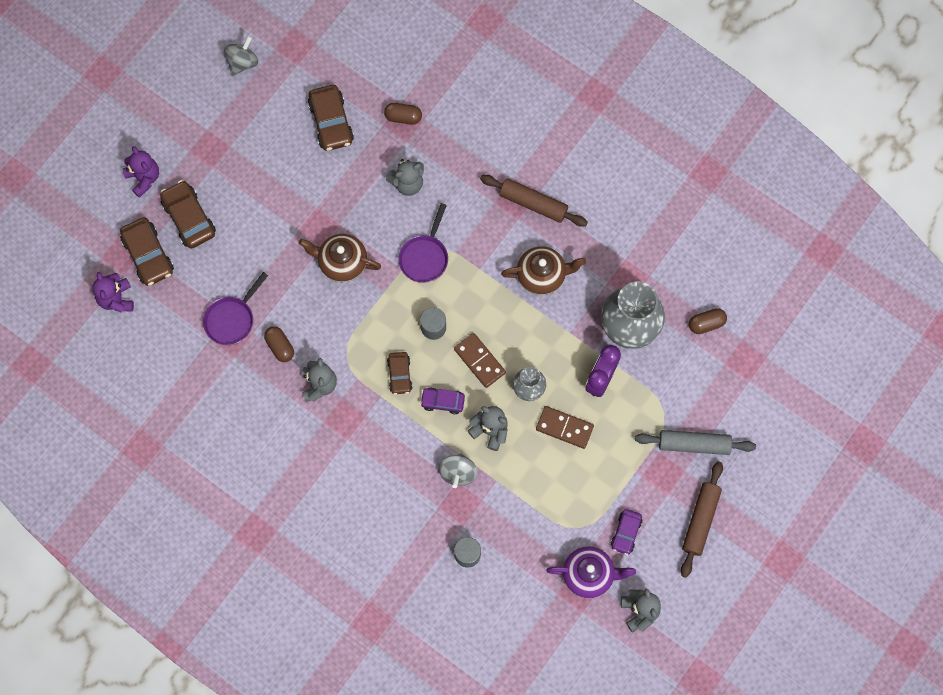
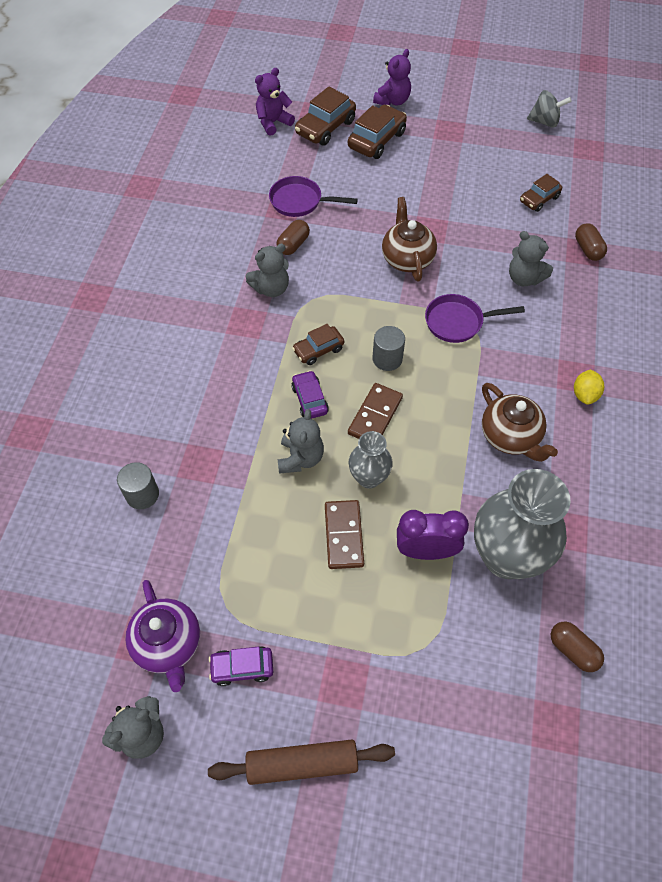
camera: 65 degrees right, 15 degrees down
(331, 122) = (539, 199): brown car -> brown car, size x0.62
(458, 473) = (235, 446): grey spinning top -> none
(533, 203) = (584, 394): brown rolling pin -> yellow lemon
(694, 444) = (403, 706): grey rolling pin -> none

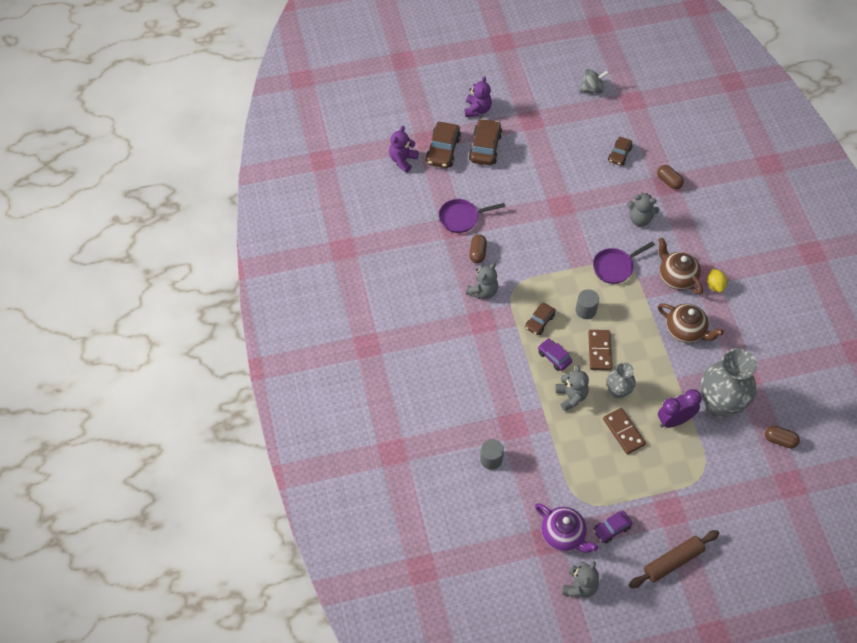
camera: 25 degrees left, 0 degrees up
(407, 259) = (558, 234): brown teapot -> brown teapot (676, 277)

